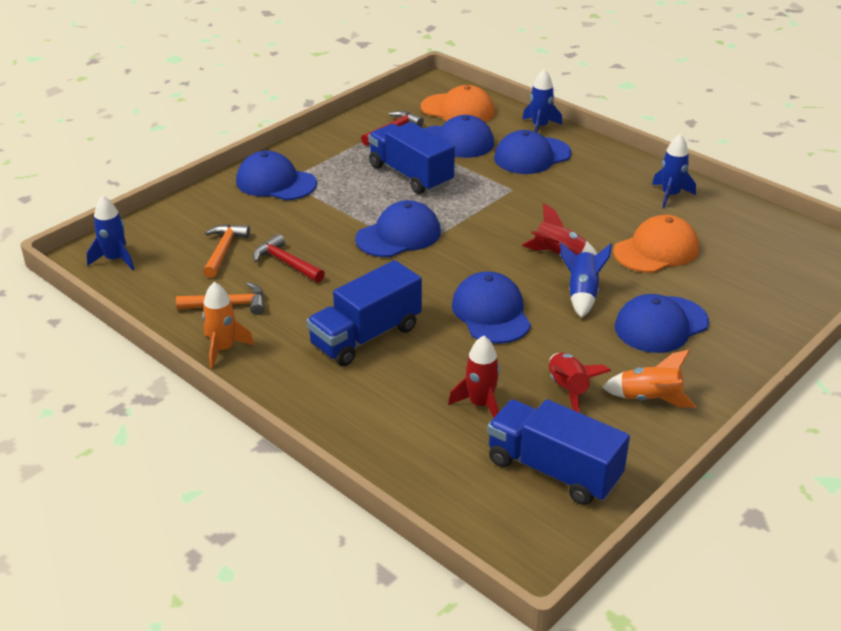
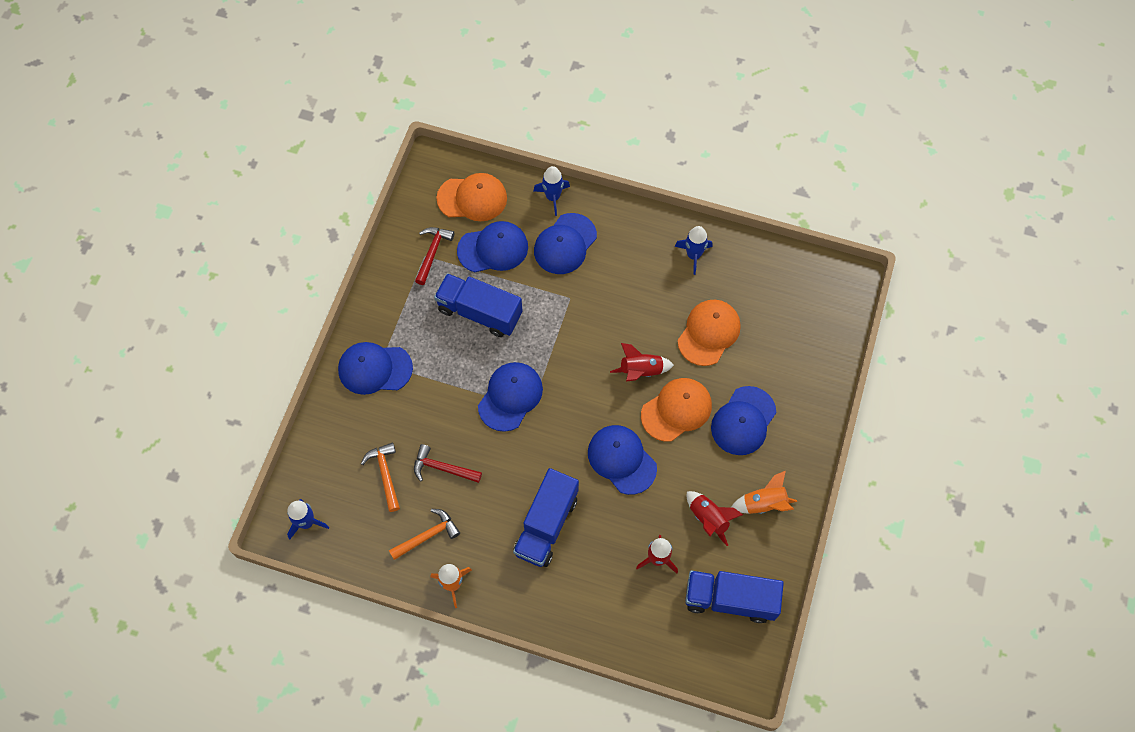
camera: 25 degrees left, 30 degrees up
(582, 294) = (676, 410): blue rocket -> orange cap

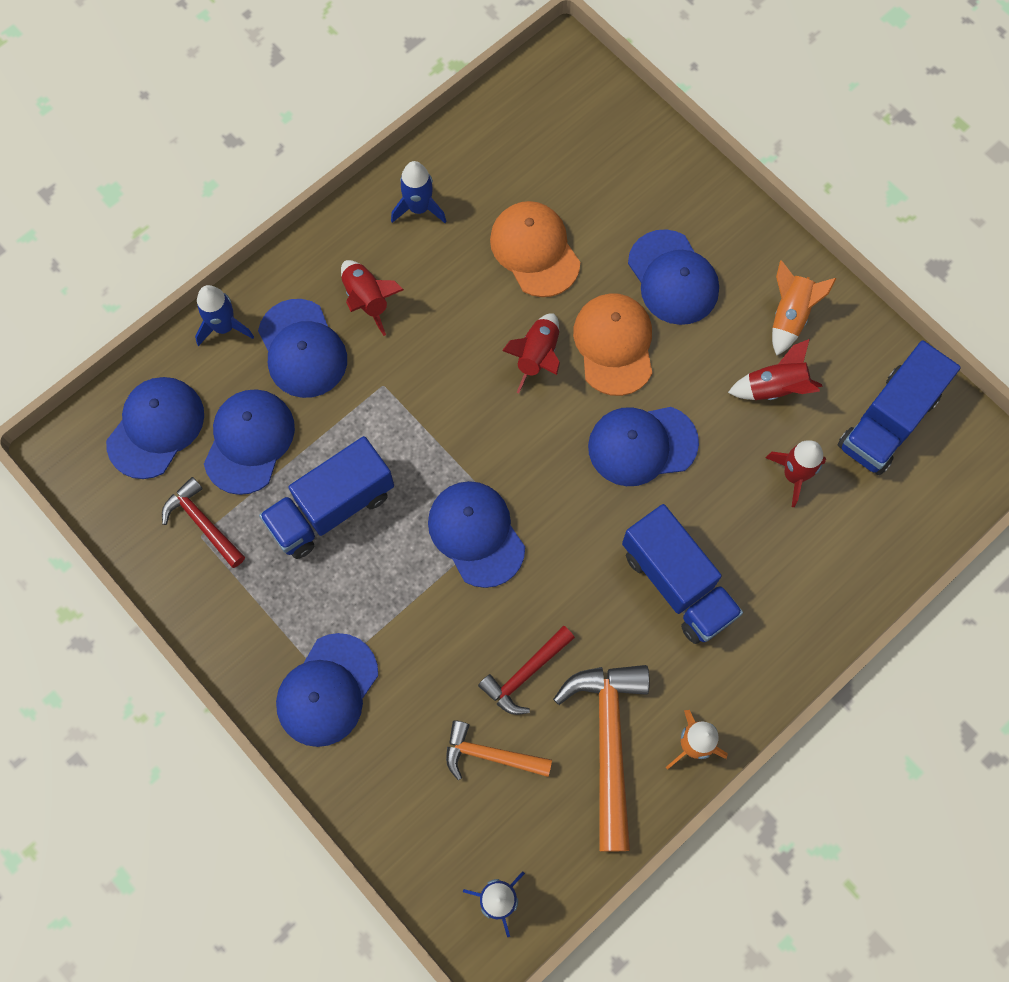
camera: 60 degrees left, 5 degrees up
(427, 536) = (608, 743): orange hammer -> orange hammer, size x1.71
(472, 198) = (156, 428): orange cap -> blue cap
(617, 260) = (367, 299): none -> red rocket

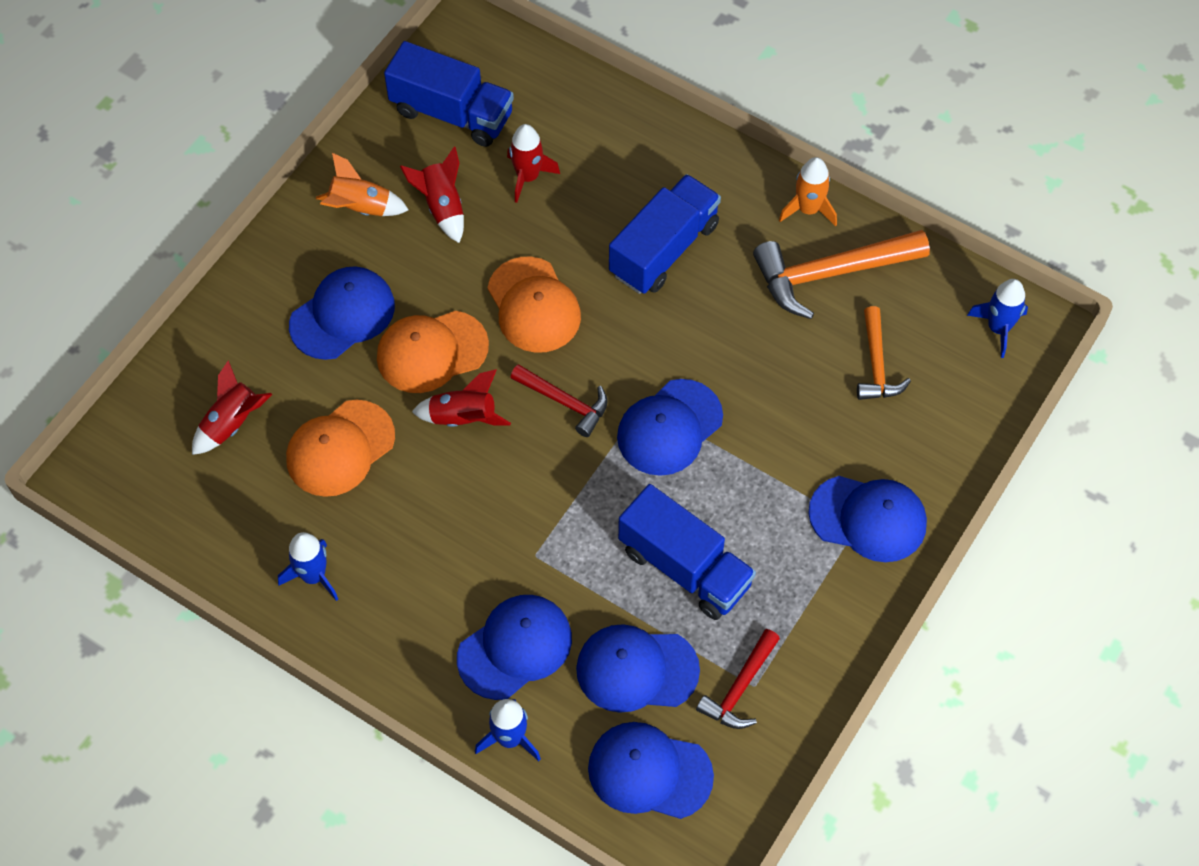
camera: 105 degrees left, 10 degrees down
(367, 299) = (439, 598): red rocket -> red rocket (232, 423)
(525, 673) = (791, 353): red hammer -> red hammer (564, 402)
(642, 445) = (533, 305): blue cap -> orange cap

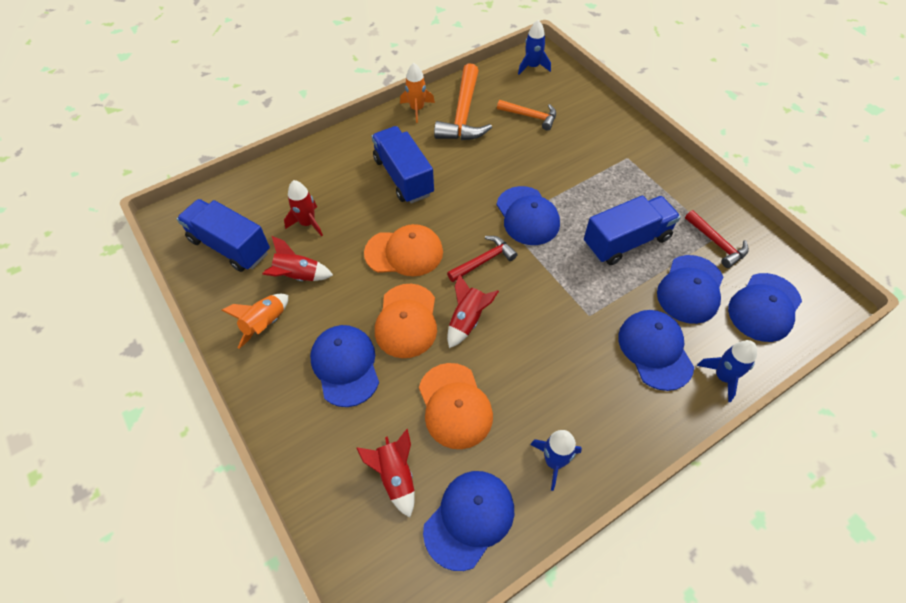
camera: 65 degrees left, 5 degrees down
(452, 113) = (230, 246): blue truck -> blue truck turned 105 degrees counterclockwise
(868, 518) = (625, 152): blue cap -> blue cap (469, 519)

